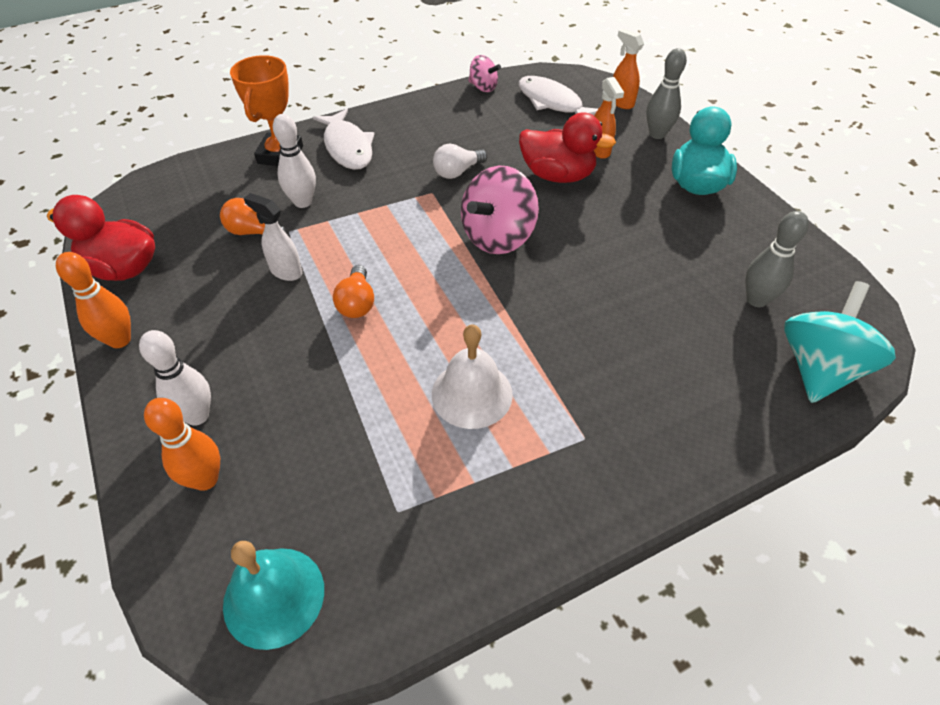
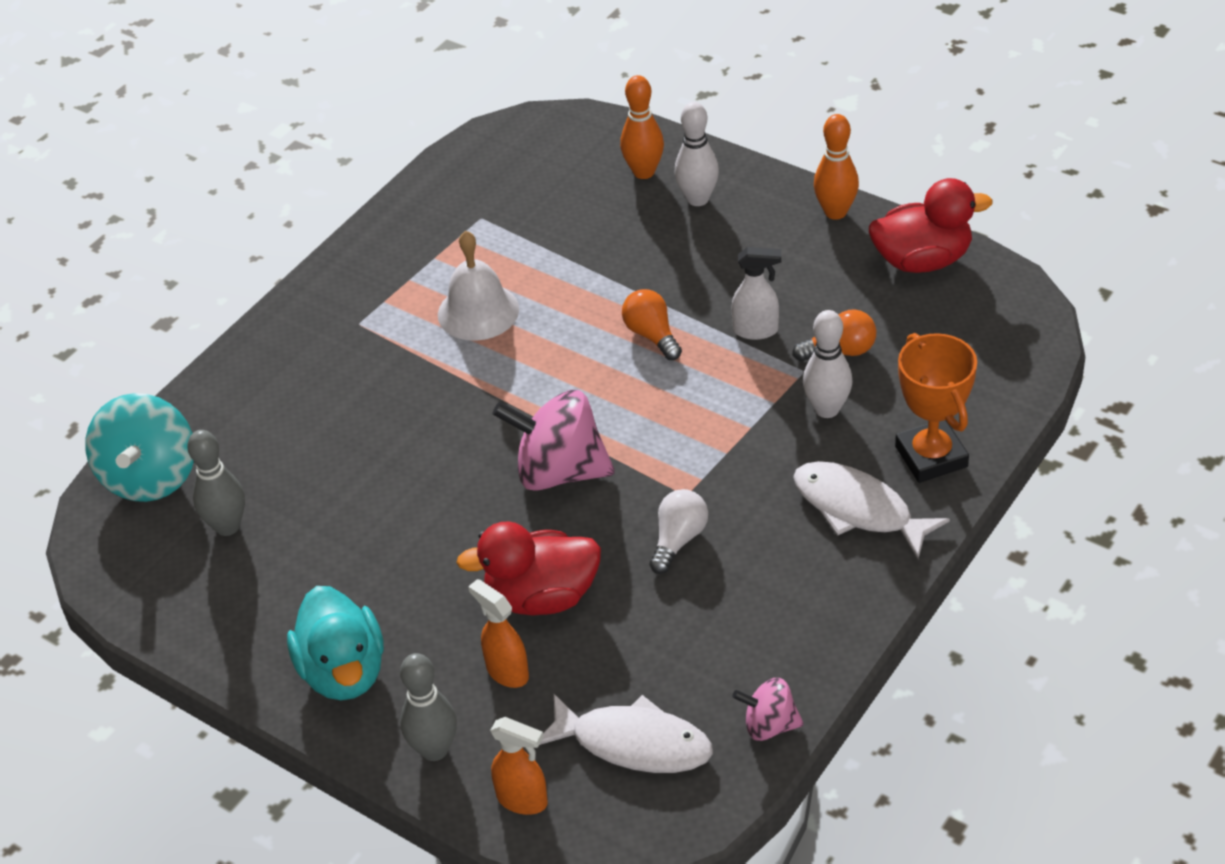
camera: 155 degrees right, 5 degrees down
(274, 596) = (529, 146): turquoise bell -> none
(498, 237) = (559, 471): pink spinning top -> pink spinning top turned 90 degrees counterclockwise

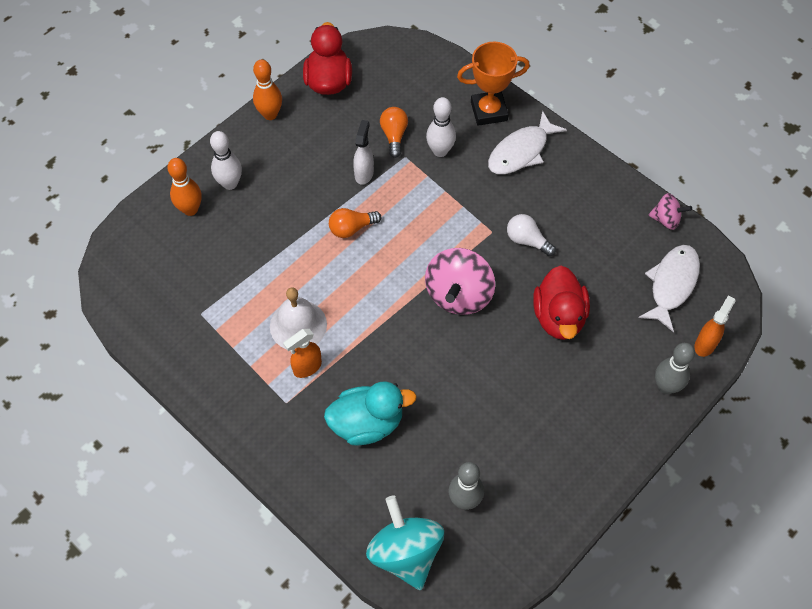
camera: 85 degrees left, 15 degrees up
(151, 477) = (405, 553): turquoise spinning top -> turquoise spinning top turned 120 degrees counterclockwise
(343, 671) = (601, 433): turquoise duck -> turquoise duck (367, 423)
(507, 671) = (613, 342): orange spray bottle -> orange spray bottle (307, 367)
(769, 725) = (666, 219): pink spinning top -> pink spinning top turned 90 degrees counterclockwise

